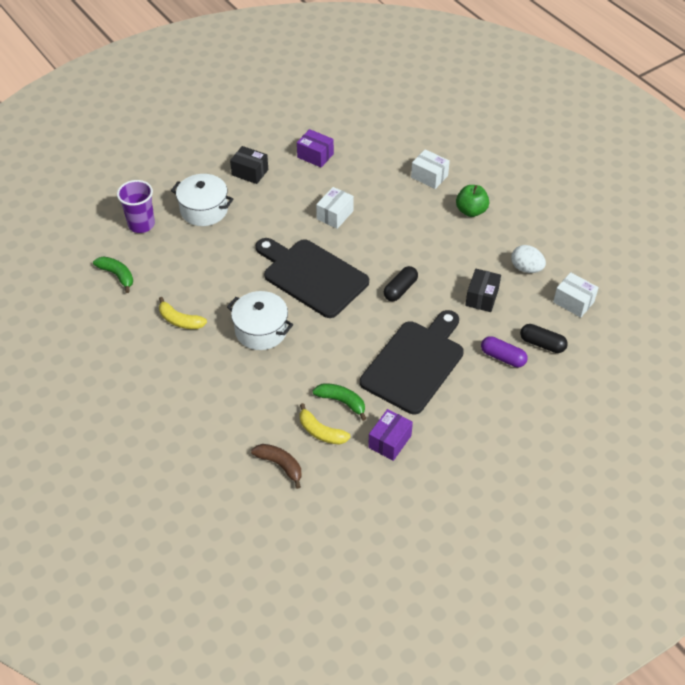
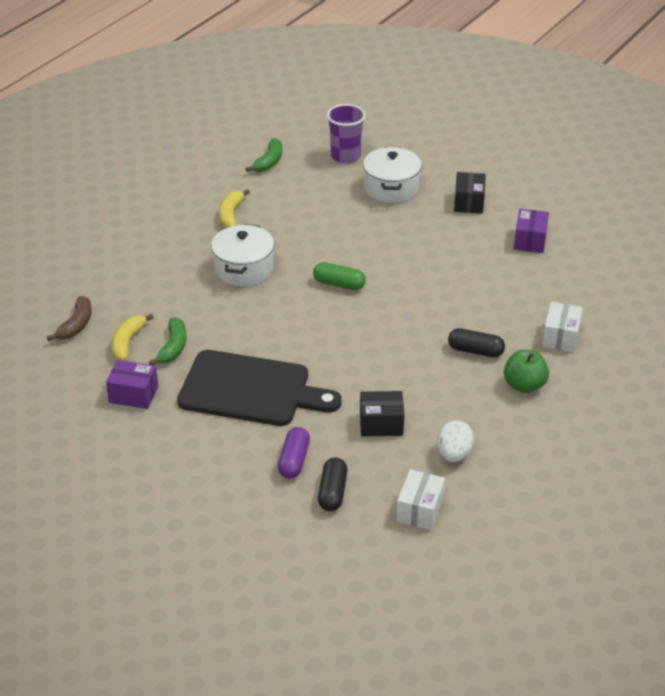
camera: 70 degrees right, 10 degrees down
(312, 276) = (339, 284): black cutting board -> green capsule
(335, 215) = (443, 278): white box -> none
(400, 289) = (356, 354): black capsule -> black capsule (475, 351)

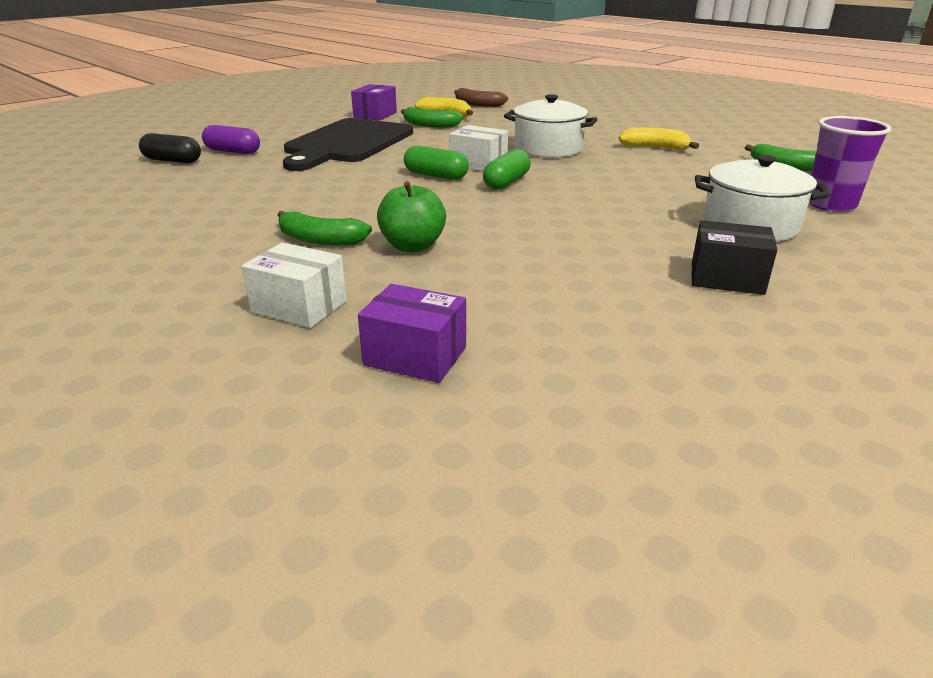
camera: 100 degrees right, 10 degrees down
(333, 321) = (436, 176): none -> green capsule
(381, 424) = (240, 183): black box -> none
(420, 510) = (94, 188): white box -> white box (478, 164)
(453, 454) = (148, 209): white egg -> none
(475, 351) = (320, 240): black capsule -> green banana
(524, 385) = (216, 262): green apple -> green apple (412, 246)
(530, 241) = (601, 320): purple box -> purple box (415, 356)

